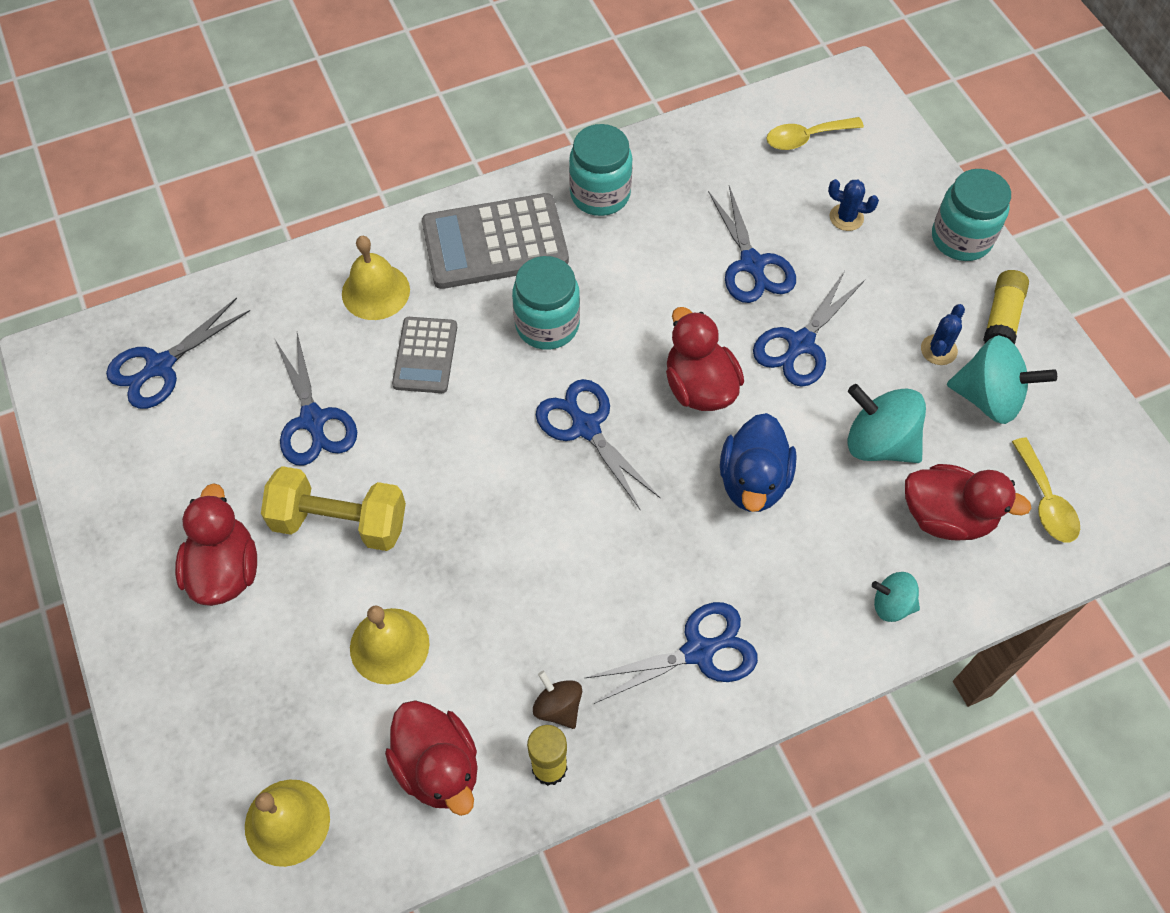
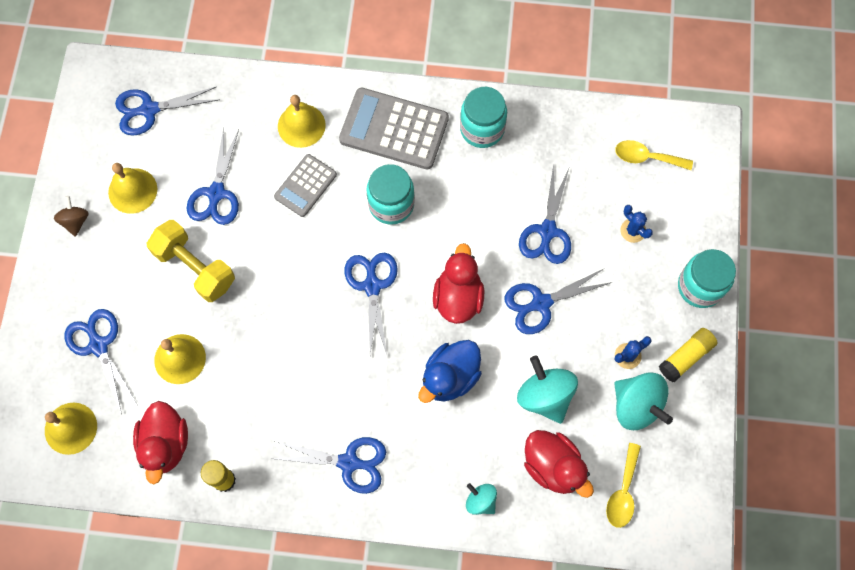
camera: 30 degrees right, 10 degrees up
(195, 472) = (132, 190): none -> yellow bell
(225, 570) = (117, 262): red duck -> none
(263, 690) = (99, 345): none -> blue scissors
(558, 707) = (250, 449): brown spinning top -> brown spinning top (75, 221)

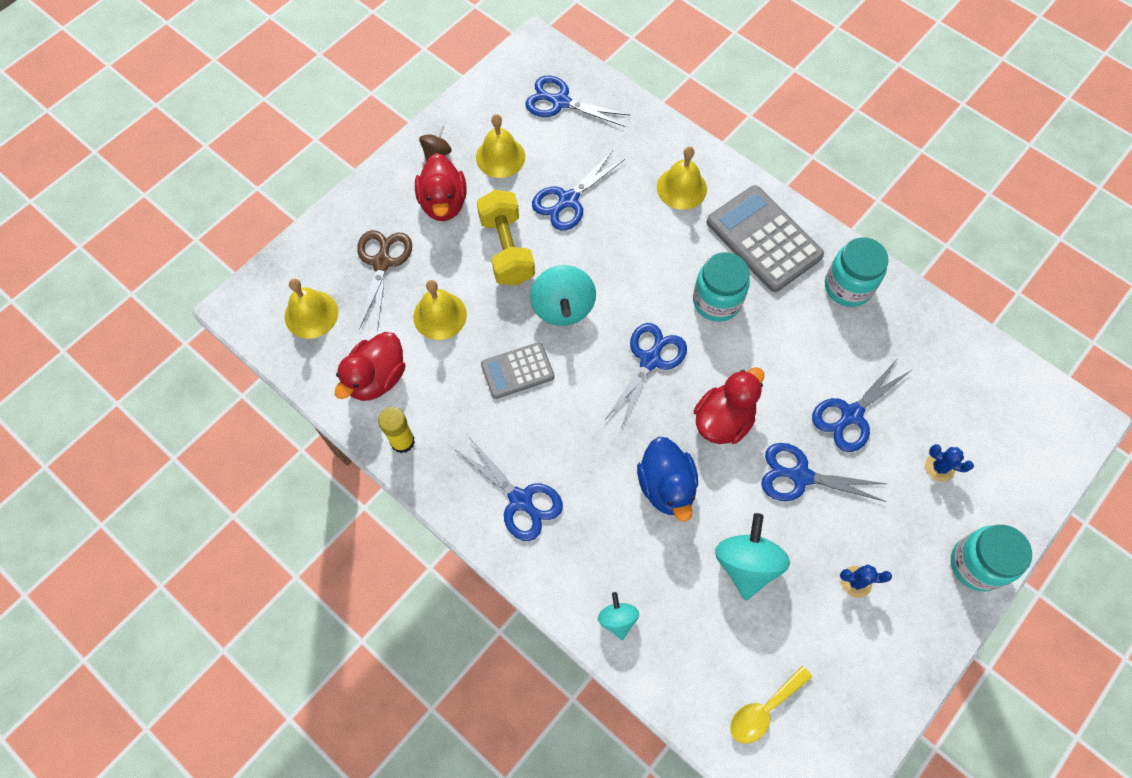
camera: 35 degrees right, 5 degrees down
(99, 345) = (382, 263): blue scissors -> brown scissors
(305, 186) = (650, 239): grey calculator -> grey calculator (517, 371)
(450, 377) = (666, 486): blue duck -> blue duck turned 90 degrees counterclockwise
(553, 466) = (710, 636): red duck -> red duck (443, 203)
(633, 230) = (939, 467): blue cactus -> blue cactus turned 60 degrees counterclockwise
(636, 406) = (833, 635): turquoise spinning top -> turquoise spinning top (563, 307)
(646, 157) = (998, 408): yellow spoon -> none
(685, 357) = (916, 622): yellow glue stick -> none

